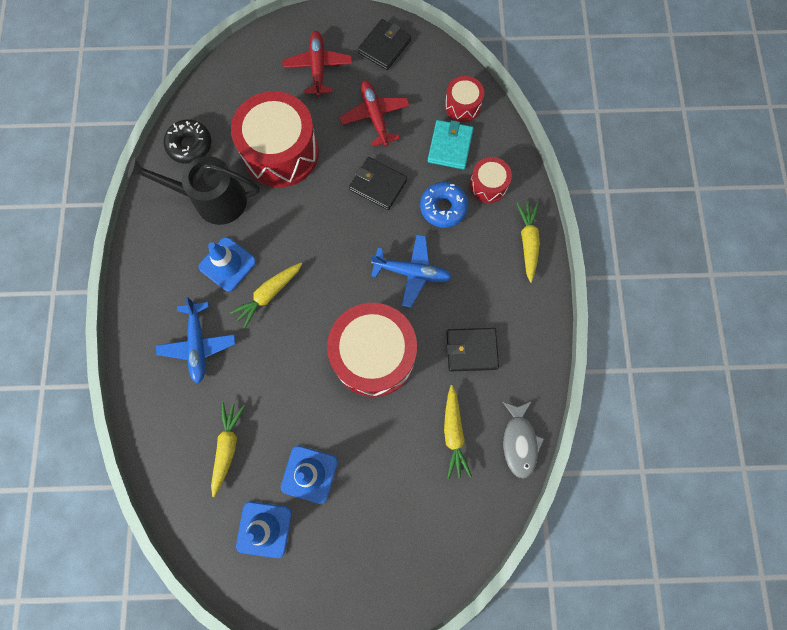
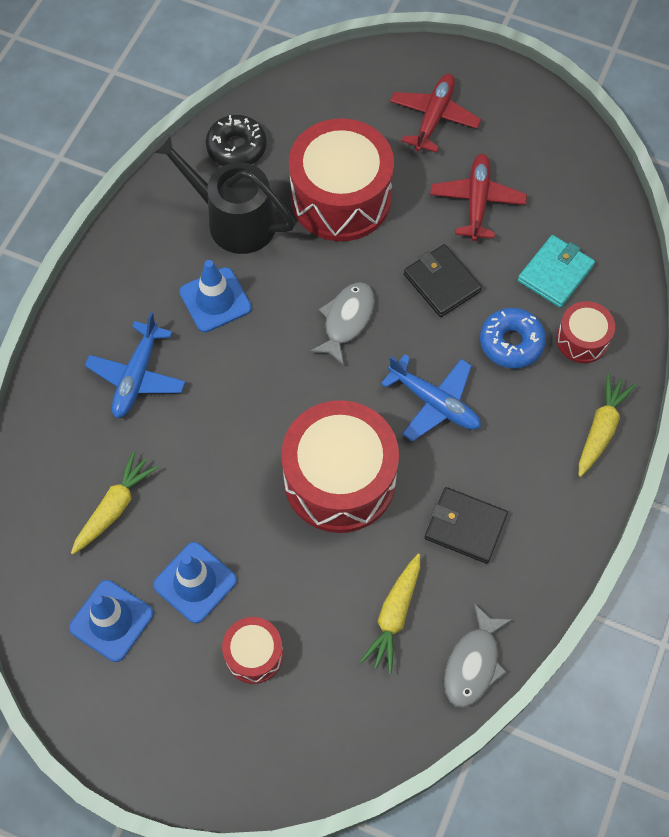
camera: 25 degrees right, 10 degrees down
(269, 295) = (247, 355): yellow carrot -> none
(326, 240) = (346, 320): none -> grey fish
(384, 47) = (528, 124): black wallet -> none
(462, 105) = (595, 231): red drum -> red drum (254, 654)

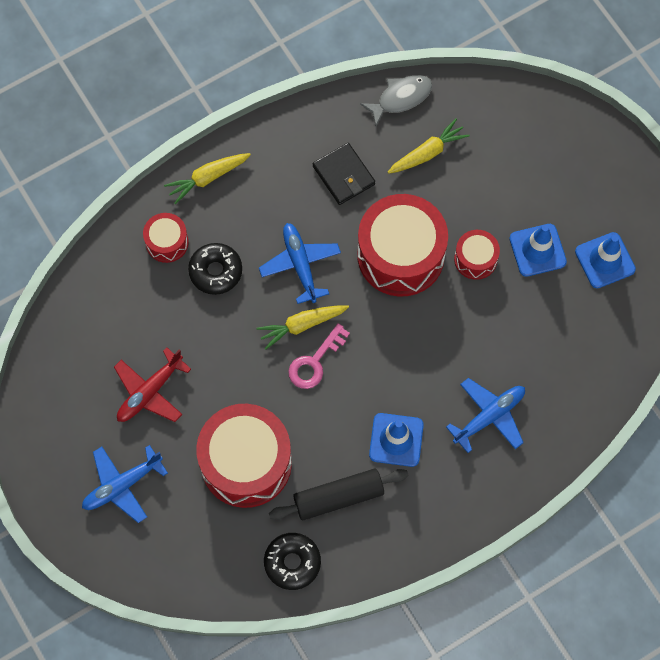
camera: 145 degrees left, 5 degrees up
(114, 507) = (560, 332): yellow carrot -> yellow carrot (302, 325)
(234, 220) = (338, 497): black watering can -> black rolling pin
(254, 654) = (528, 185): red drum -> red drum (475, 259)
(346, 320) = (315, 362): grey fish -> pink key
(434, 117) = (122, 485): red plane -> blue plane
(442, 283) = (227, 346): black wallet -> none
(511, 343) = (215, 271): blue donut -> black donut
(555, 273) = (143, 300): turquoise wallet -> none

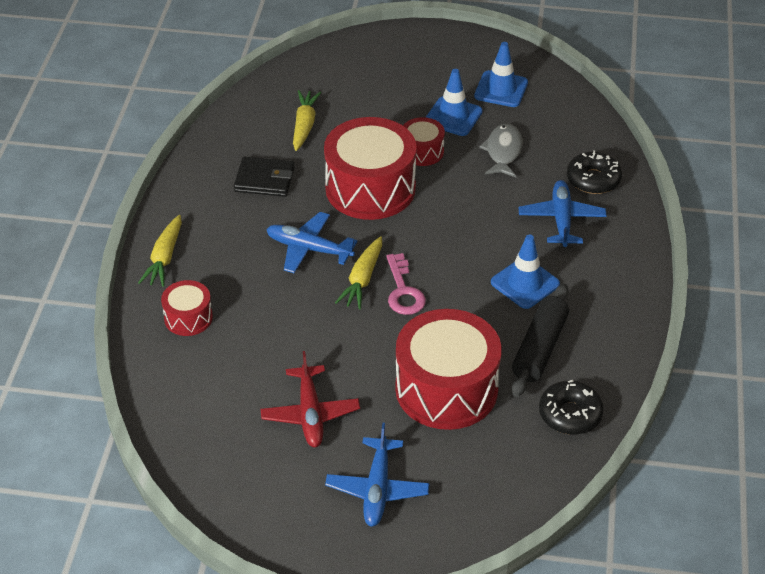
camera: 50 degrees left, 25 degrees down
(215, 271) = (252, 303): black donut -> black donut (593, 179)
(401, 98) = (242, 113): grey fish -> grey fish (503, 151)

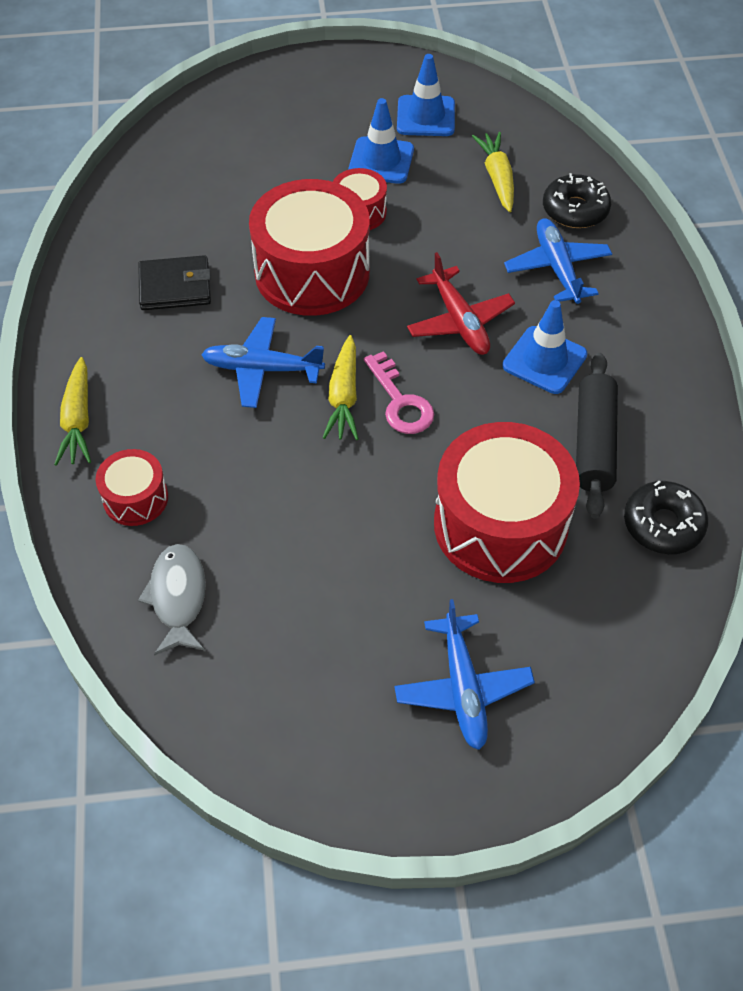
camera: 15 degrees left, 10 degrees up
(304, 125) = (202, 205): yellow carrot -> yellow carrot (497, 178)
(310, 414) = (340, 600): red plane -> red plane (459, 321)
(503, 151) = (456, 194): grey fish -> grey fish (178, 597)

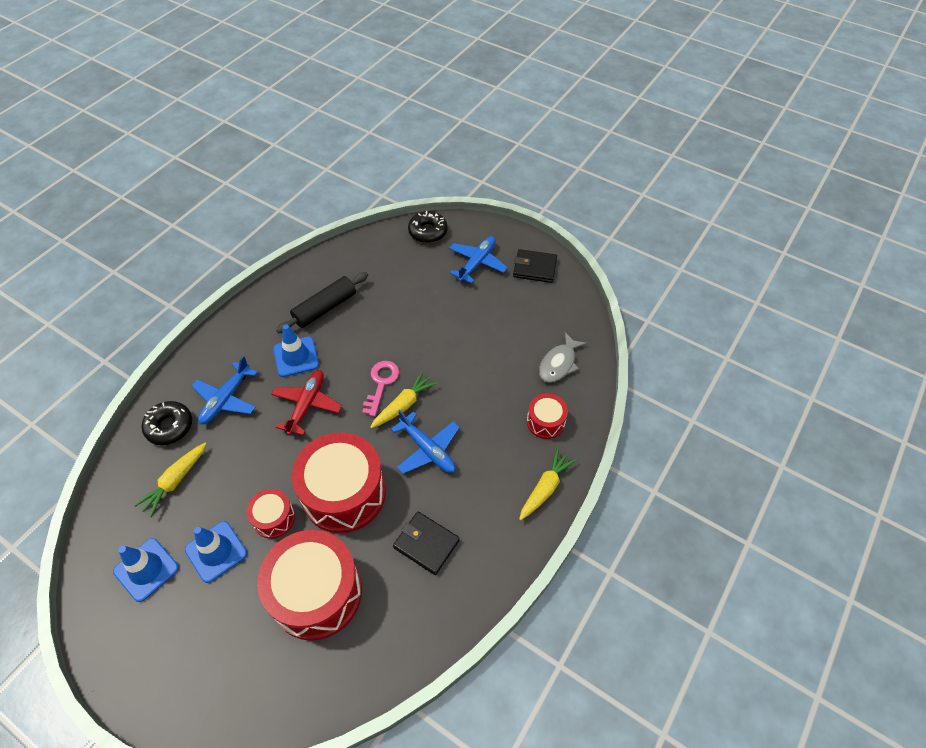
camera: 140 degrees left, 0 degrees up
(356, 754) = (534, 268): none -> black wallet
(500, 524) = (400, 304): red drum -> red drum (316, 593)
(663, 524) = (341, 264): black donut -> black donut (428, 232)

